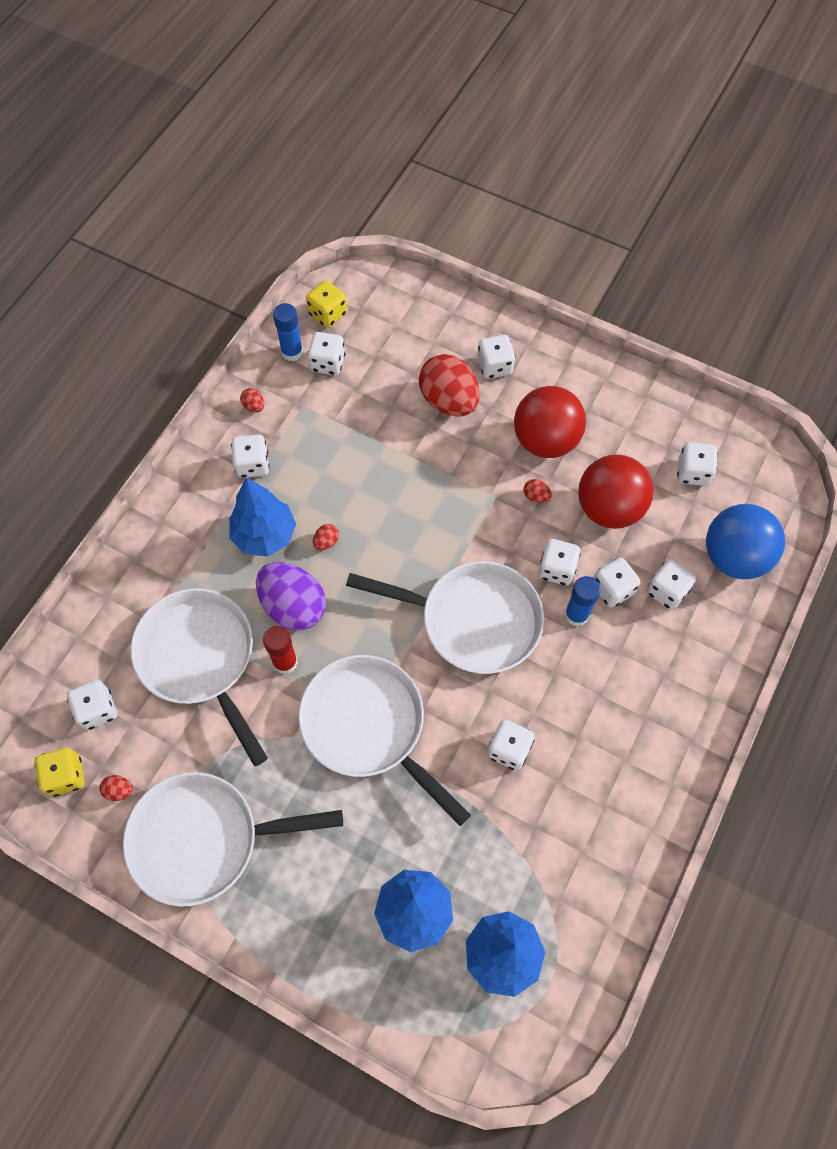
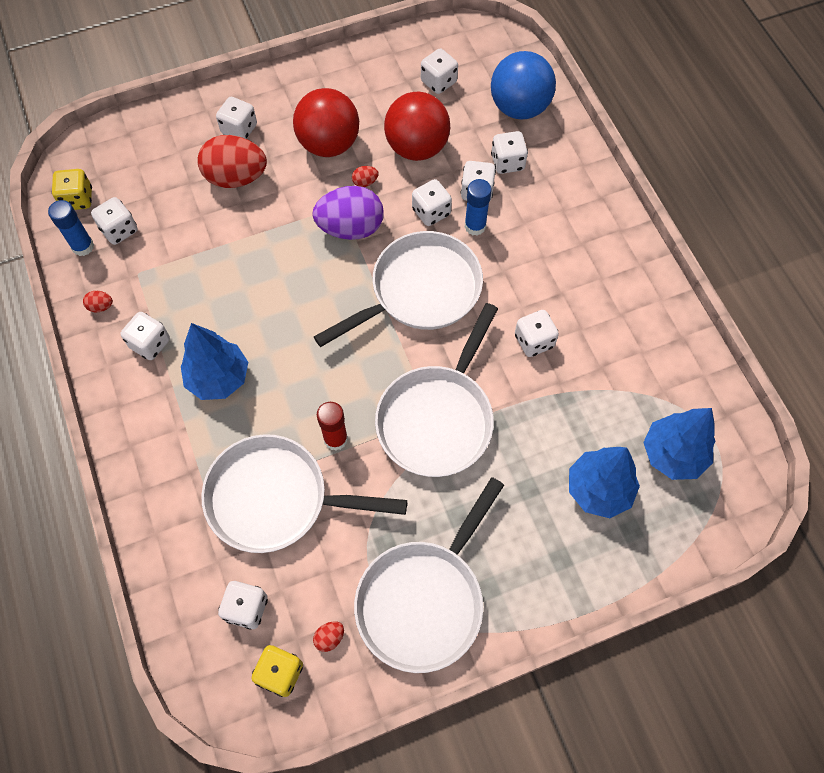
camera: 50 degrees left, 0 degrees up
(293, 606) = (296, 401): purple egg -> purple egg (350, 228)
(326, 542) = (266, 340): red egg -> none
(369, 726) = (438, 418): white pan -> white pan turned 60 degrees counterclockwise

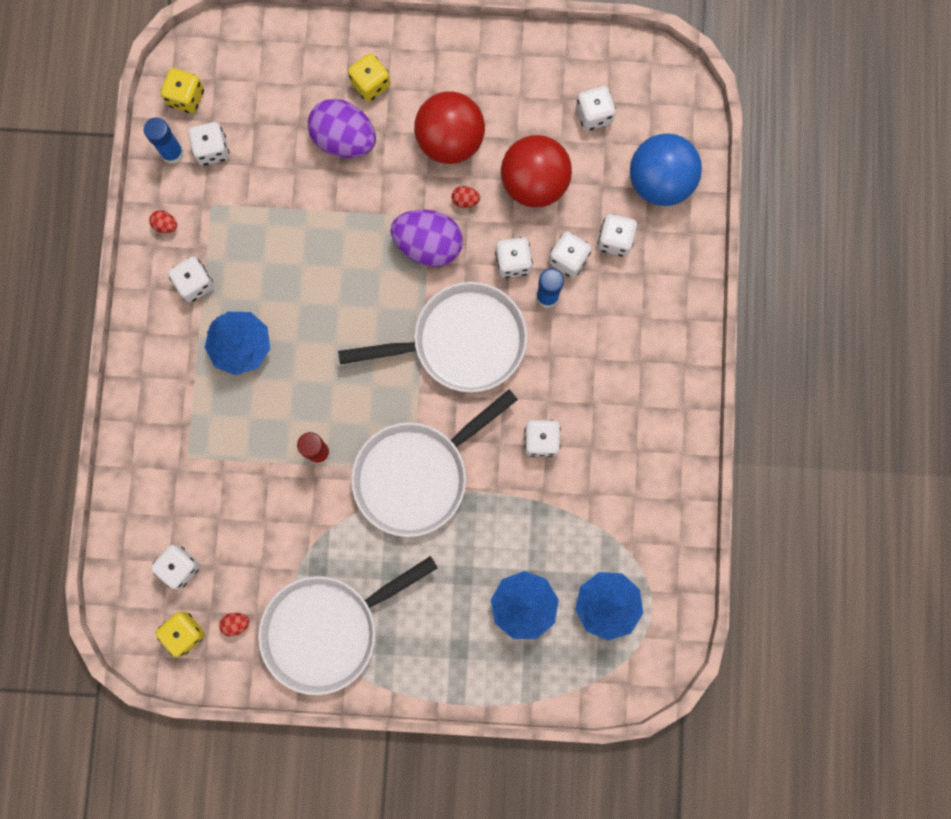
camera: 25 degrees right, 15 degrees up
(236, 177) = (344, 139): red egg -> purple egg
(239, 129) = (370, 84): white dice -> yellow dice
(275, 498) = (244, 483): white pan -> none

